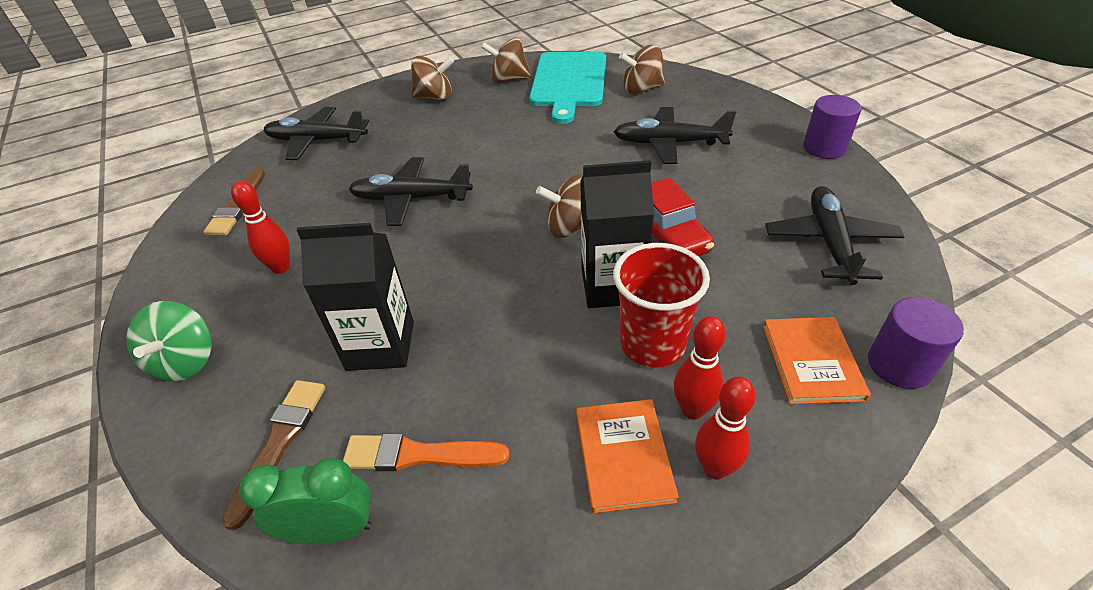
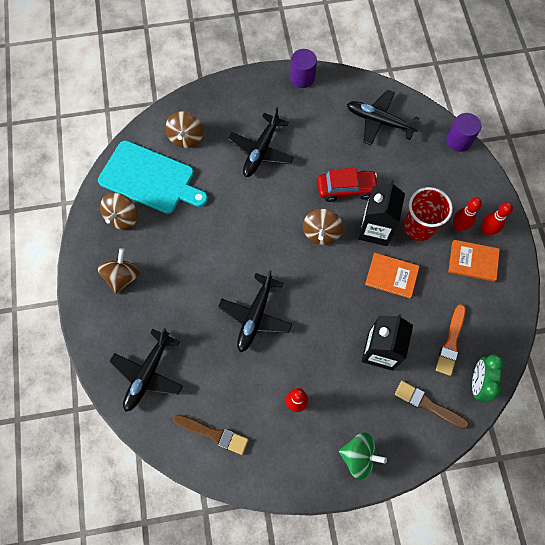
camera: 75 degrees left, 25 degrees up
(811, 362) = (447, 170): orange book -> orange book (391, 276)

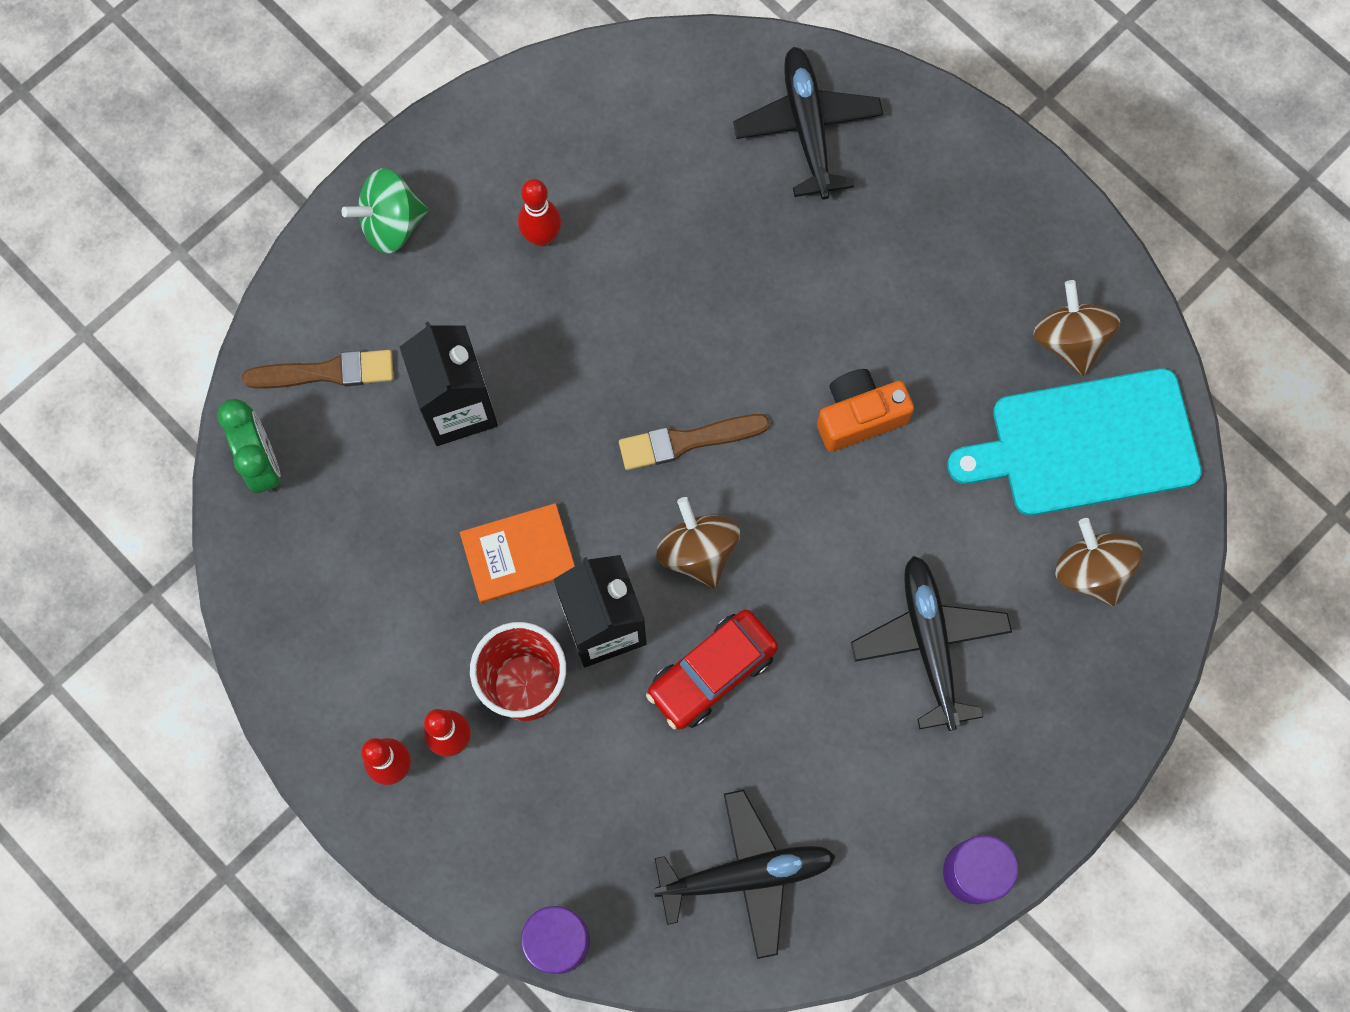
camera: 145 degrees right, 5 degrees up
(122, 276) = (978, 243): brown spinning top -> none
(213, 434) = (637, 111): brown brush -> brown brush (687, 441)
(223, 242) = (859, 416): none -> orange camera
(255, 315) = (706, 327): black plane -> none
(451, 342) = (344, 502): orange brush -> none
(473, 261) = (386, 683): orange book -> none

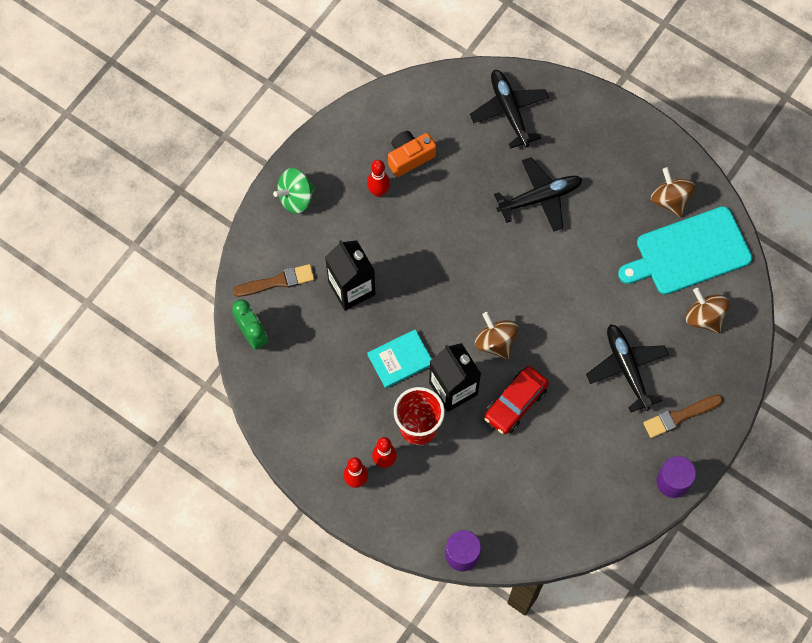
camera: 10 degrees left, 5 degrees down
(518, 554) = (400, 359): orange book -> turquoise book
(687, 441) = (478, 286): brown brush -> brown brush (680, 416)
(745, 875) = (554, 504): black plane -> black plane (539, 198)
(859, 416) = (566, 258): orange camera -> orange camera (409, 157)

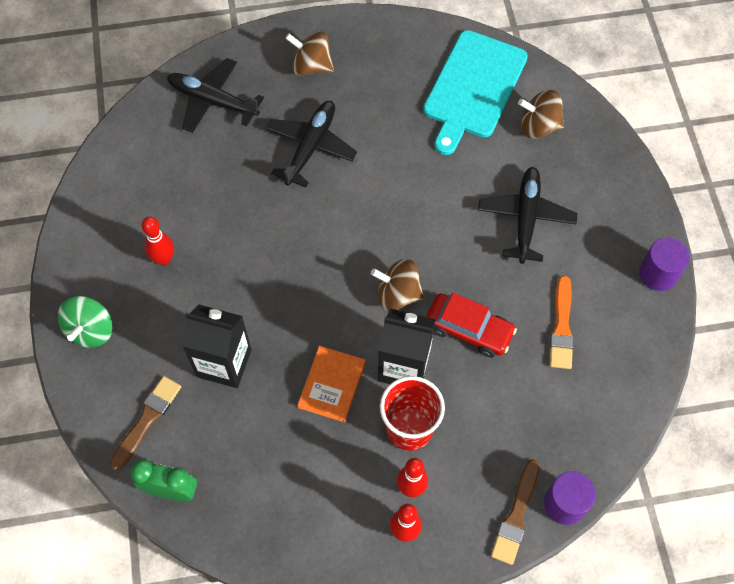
camera: 45 degrees left, 5 degrees down
(400, 359) = (331, 384): turquoise book -> orange book
(409, 157) = (163, 207): orange camera -> none
(515, 403) = (469, 329): red car -> red car turned 60 degrees counterclockwise
(574, 455) = (561, 327): none -> orange brush
(627, 369) = (525, 218): black plane -> black plane turned 75 degrees clockwise
(670, 200) = (416, 62): brown spinning top -> brown spinning top (311, 66)
(680, 416) = (605, 218): brown brush -> brown brush (516, 515)

